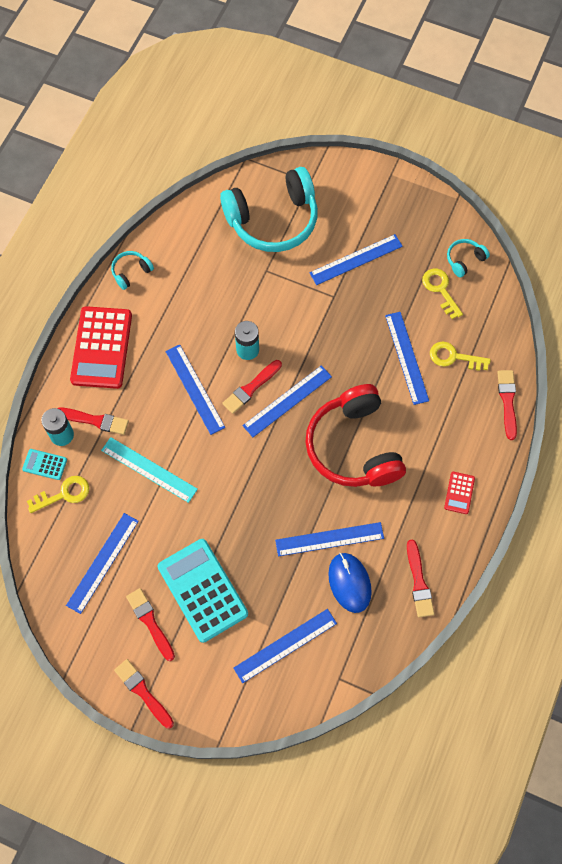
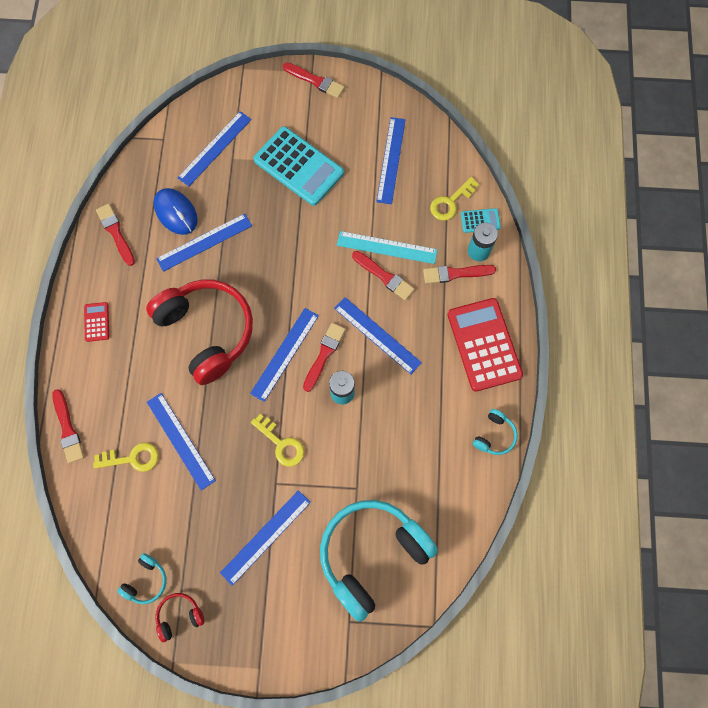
camera: 160 degrees right, 5 degrees up
(150, 622) = (331, 130): red brush -> red brush (384, 276)
(440, 290) = (164, 532): yellow key -> yellow key (281, 444)
(443, 227) = (179, 615): none -> red headphones

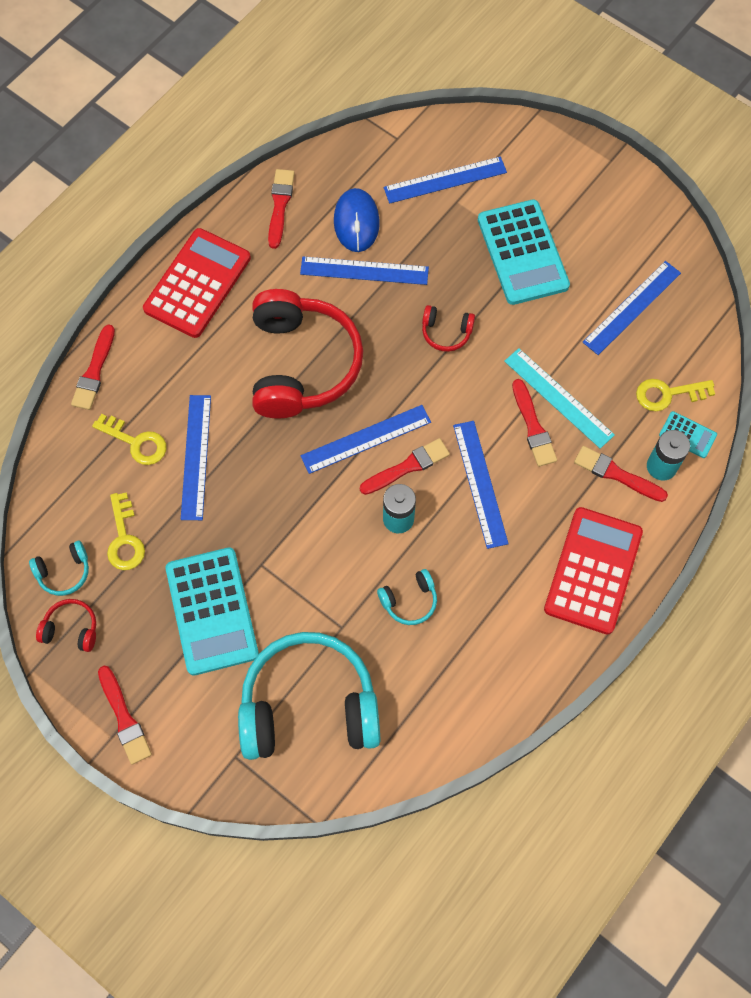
camera: 35 degrees right, 5 degrees down
(97, 322) = (197, 283): red calculator -> red calculator, size x2.22
(265, 537) = (212, 611): blue ruler -> turquoise calculator
(281, 444) = (296, 528): yellow key -> yellow key (124, 538)
(286, 250) = (446, 332): none -> red headphones
(315, 81) = (607, 173): red brush -> red brush (124, 718)
(494, 435) = (533, 674): turquoise headphones -> turquoise headphones (409, 601)

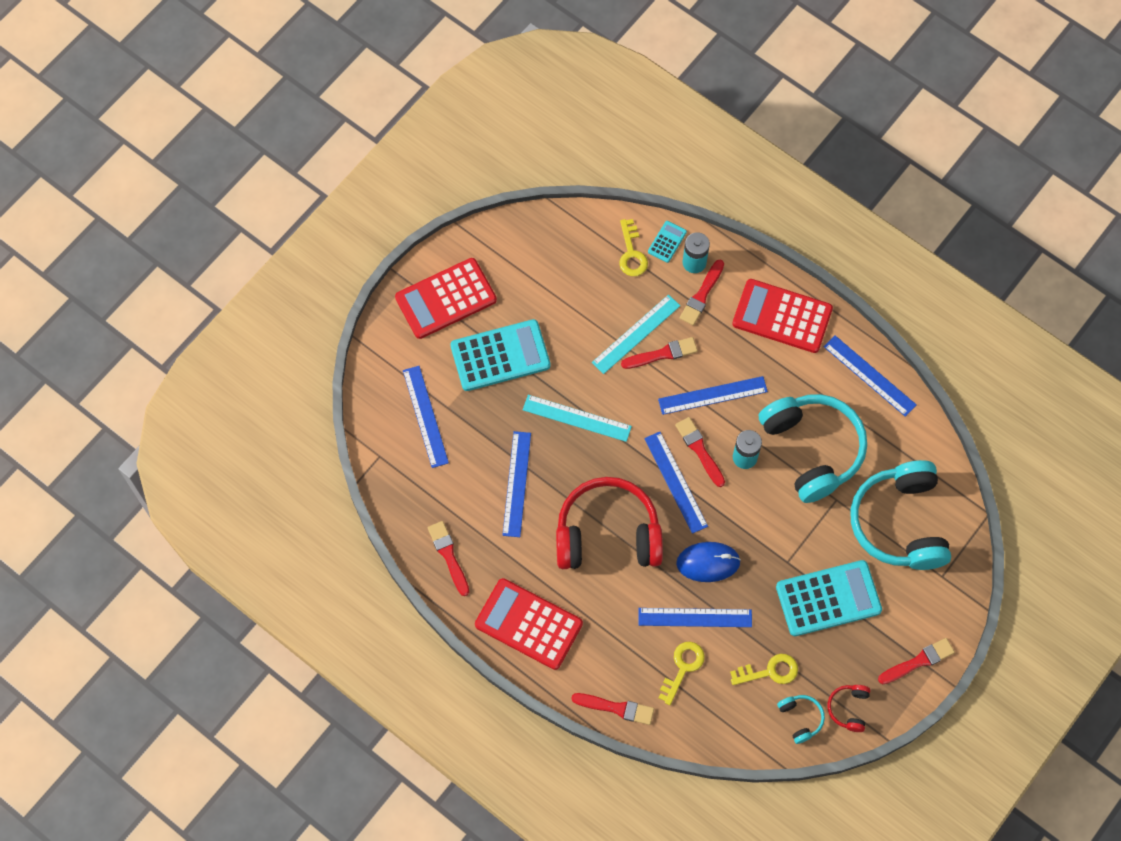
camera: 90 degrees left, 0 degrees up
(280, 205) = (448, 556): red brush -> red brush turned 60 degrees clockwise
(356, 222) = (467, 490): blue mouse -> blue mouse (708, 562)
(409, 601) = (812, 449): turquoise headphones -> turquoise headphones, size x2.39
(446, 332) = (577, 418): red headphones -> turquoise ruler
(591, 197) = (446, 299): none -> red calculator
(632, 307) = (553, 274): blue ruler -> blue ruler (869, 375)

